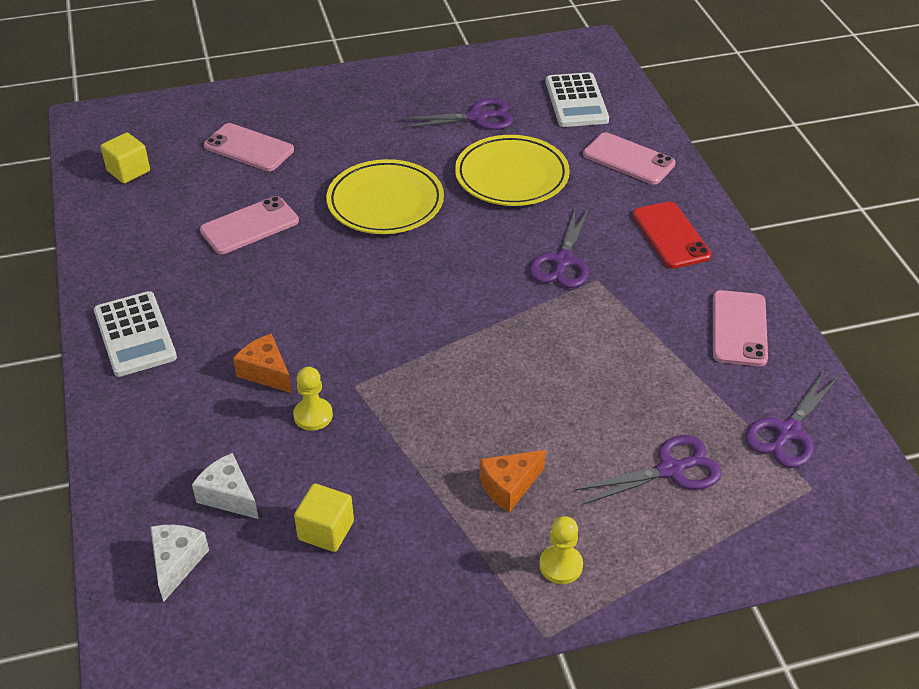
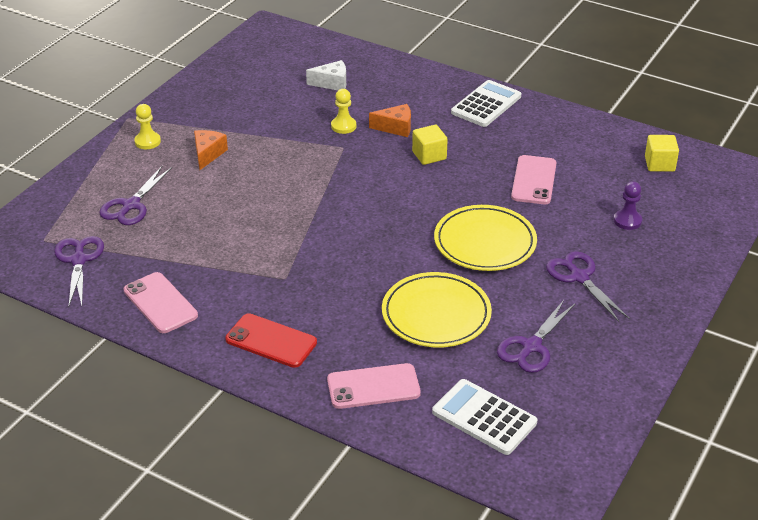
camera: 135 degrees right, 5 degrees down
(135, 334) = (486, 104): white calculator -> white calculator turned 105 degrees clockwise
(177, 563) = (316, 57): white cheese -> none
(249, 148) = (627, 221): pink phone -> purple pawn
(326, 530) = (271, 96): yellow cube -> yellow cube (429, 155)
(563, 261) = (321, 276): purple scissors -> purple scissors (579, 277)

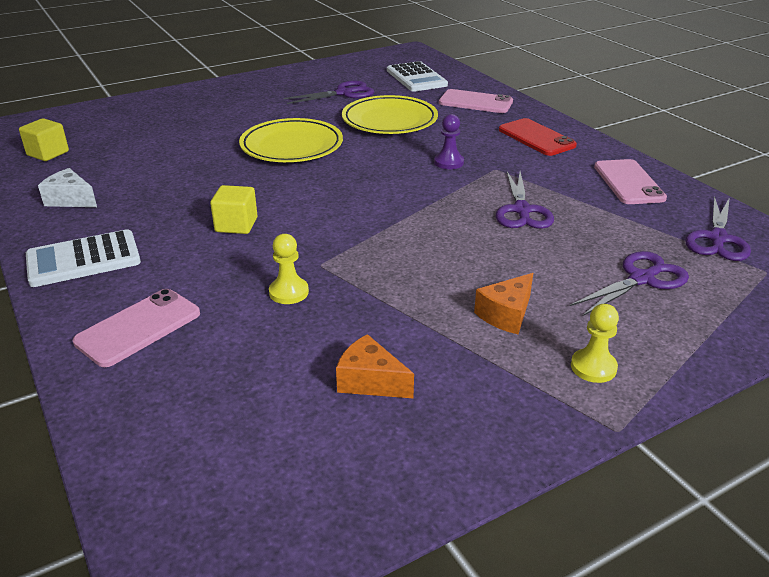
camera: 150 degrees left, 5 degrees down
(332, 83) = (225, 370): white cheese -> white cheese (70, 200)
(396, 128) = (228, 268): orange cheese -> orange cheese (370, 381)
(534, 180) = (175, 174): pink phone -> pink phone (138, 328)
(579, 277) = (254, 112): purple scissors -> purple scissors (522, 210)
(627, 221) = (157, 128): purple pawn -> purple pawn (448, 162)

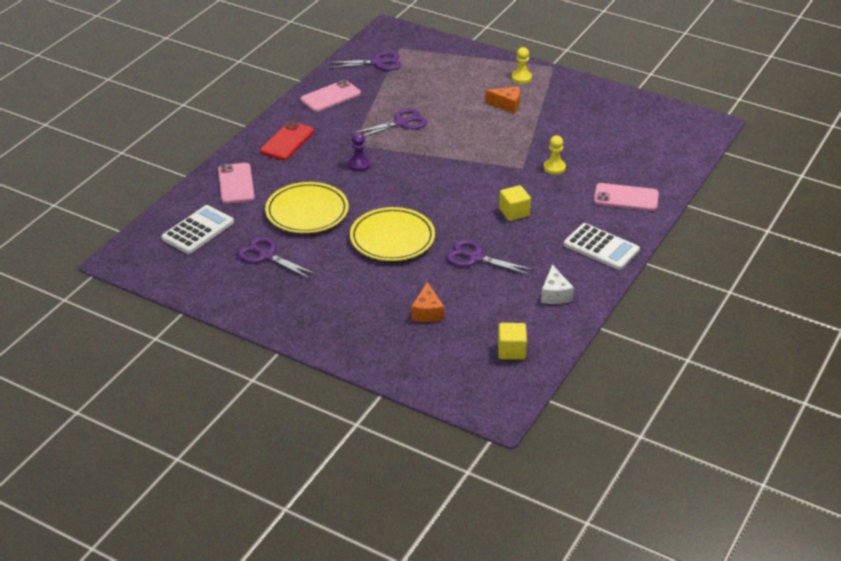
camera: 120 degrees left, 5 degrees up
(370, 381) = (587, 124): orange cheese -> orange cheese (427, 312)
(641, 279) = (439, 77): purple scissors -> purple scissors (475, 258)

